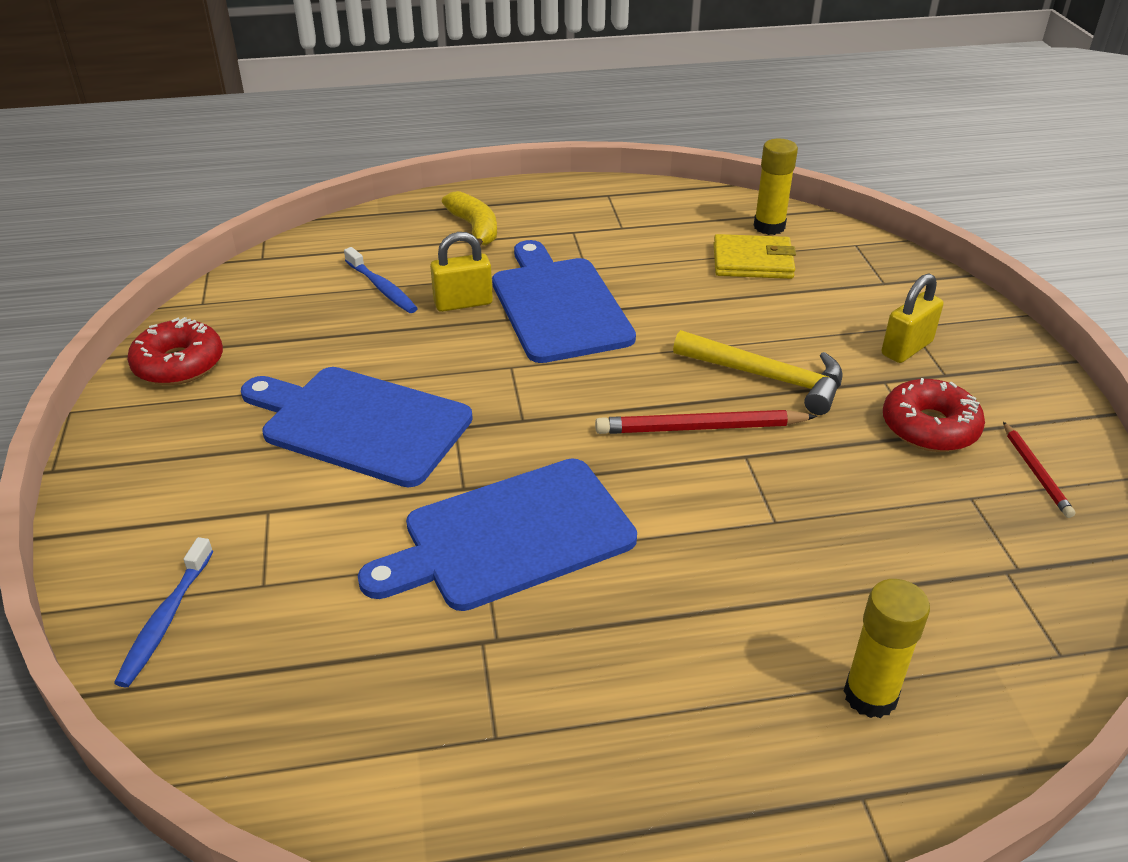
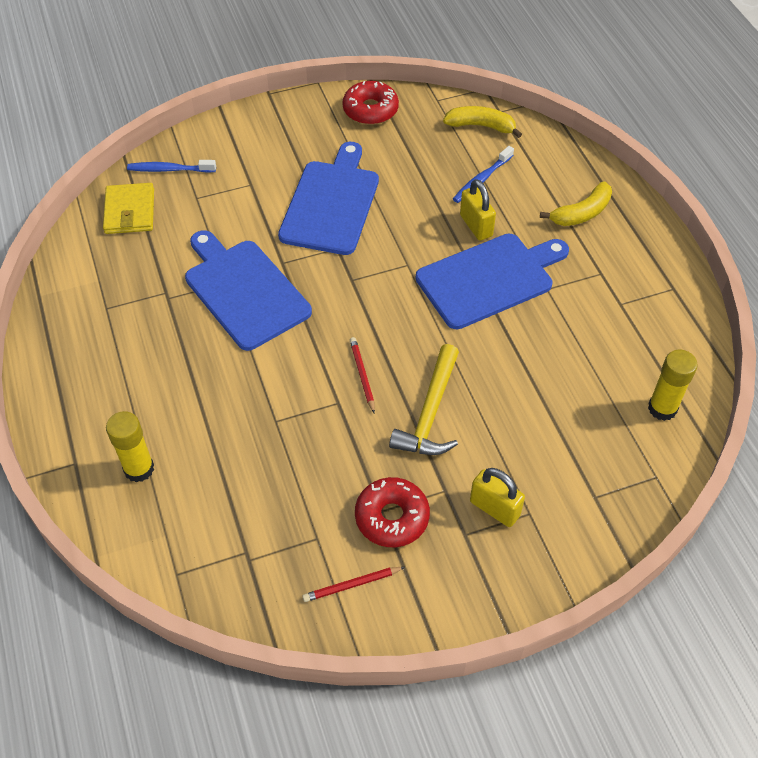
camera: 80 degrees right, 15 degrees up
(281, 275) = (481, 126): none -> yellow banana
(700, 428) = (362, 375): red pencil -> red pencil, size x0.60
(752, 261) = (596, 398): yellow wallet -> yellow wallet (130, 211)

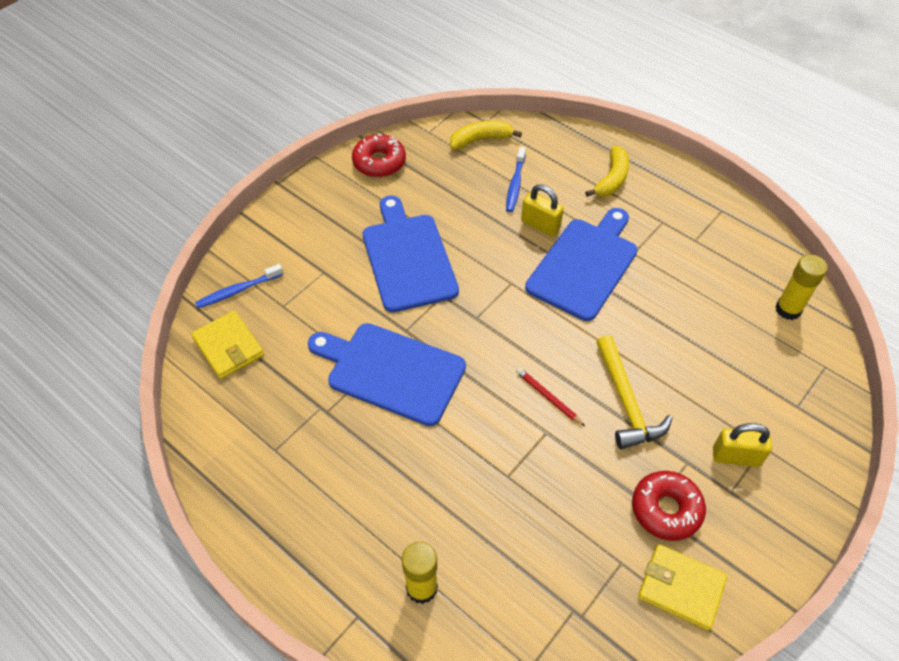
camera: 30 degrees left, 0 degrees up
(352, 585) = (681, 588): red pencil -> yellow wallet

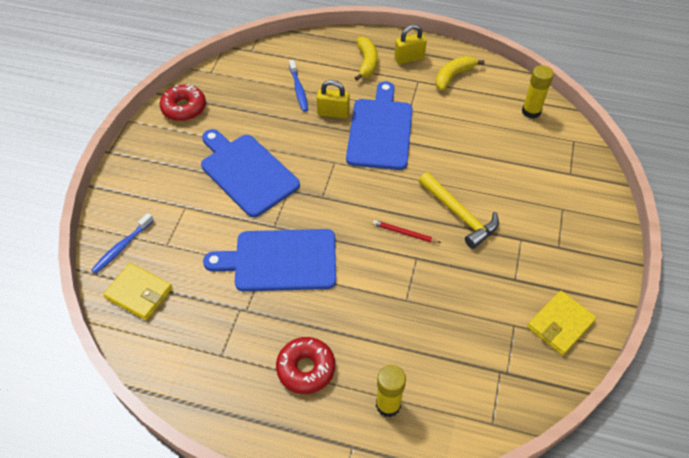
camera: 25 degrees left, 0 degrees up
(480, 139) = (254, 65): yellow banana -> yellow banana (453, 76)
(666, 509) = (524, 276): red donut -> red donut (306, 368)
(681, 588) = (560, 324): yellow wallet -> yellow wallet turned 45 degrees counterclockwise
(736, 457) = (549, 222): yellow padlock -> yellow padlock (409, 58)

